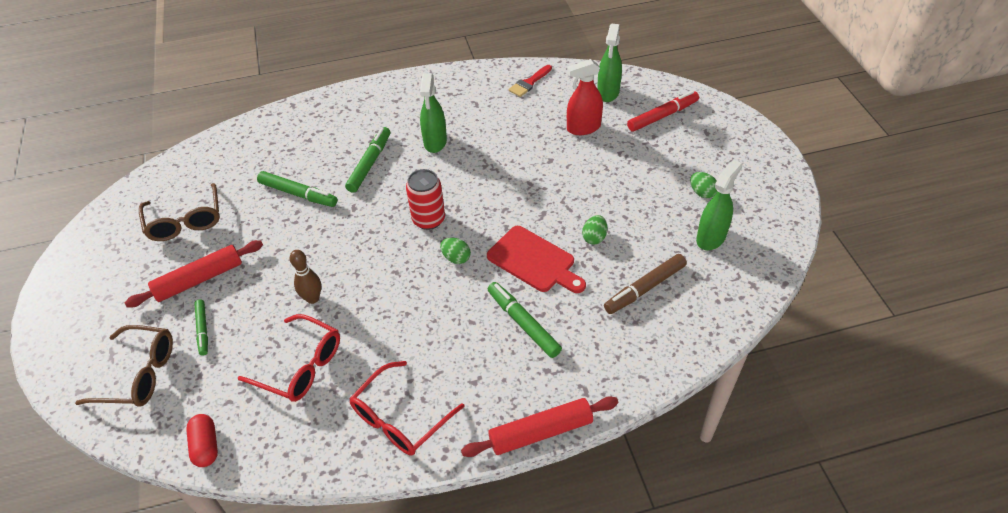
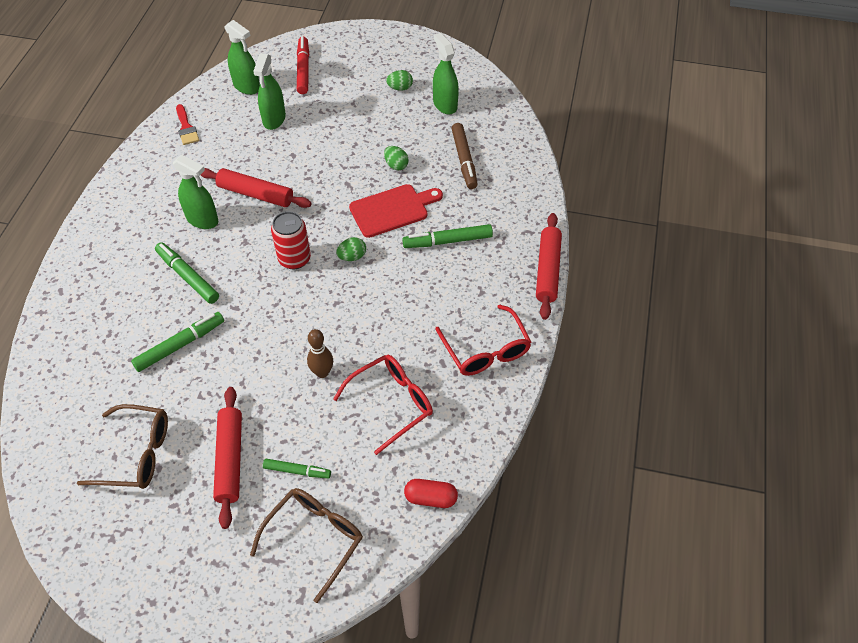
camera: 65 degrees left, 5 degrees up
(486, 159) = (255, 194): none -> red rolling pin
(583, 128) = (274, 119): red spray bottle -> green spray bottle

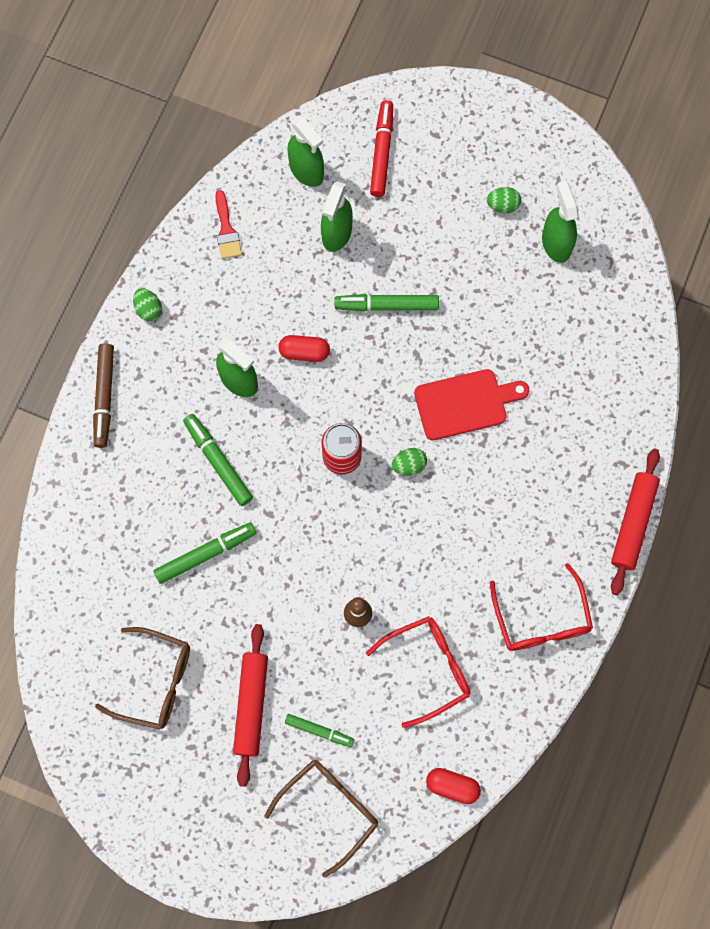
camera: 10 degrees right, 20 degrees up
(255, 194) = (304, 352): red rolling pin -> red capsule
(396, 165) = (479, 335): green egg -> green egg (148, 309)
(447, 241) = (523, 461): green marker -> green marker (386, 305)
(464, 160) = (564, 340): brown marker -> brown marker (104, 397)

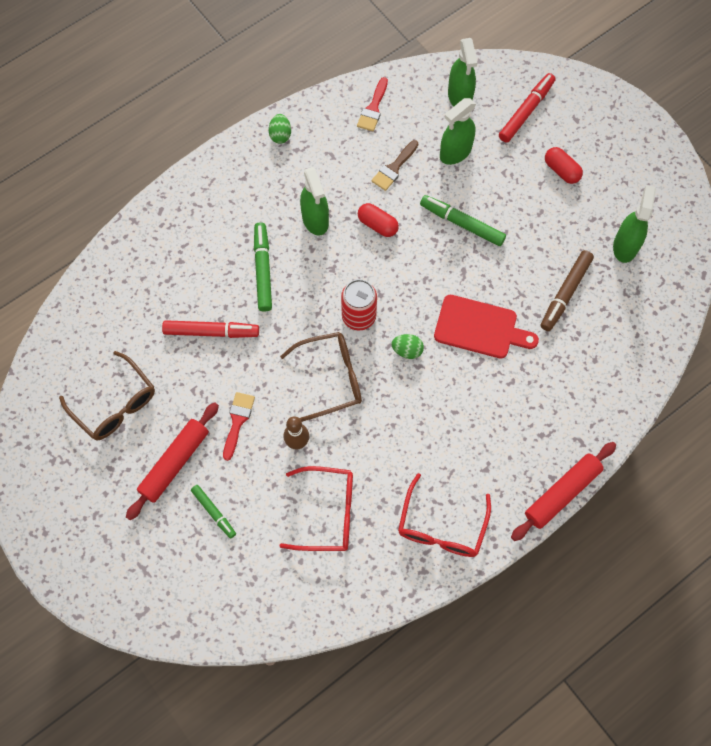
camera: 30 degrees right, 5 degrees down
(104, 397) = (209, 180): brown marker -> brown marker (565, 293)
(205, 554) = (211, 332): green marker -> red marker
(285, 283) = (394, 168): none -> brown brush
(287, 629) = (237, 421): none -> red brush
(330, 809) = (184, 577): brown glasses -> brown glasses (331, 378)
(452, 786) = (291, 616): red capsule -> red capsule (561, 170)
(502, 205) = (598, 196): green egg -> none

